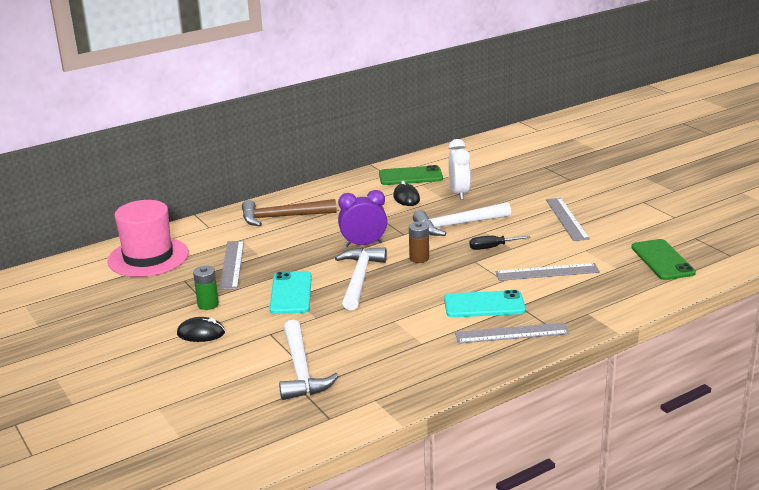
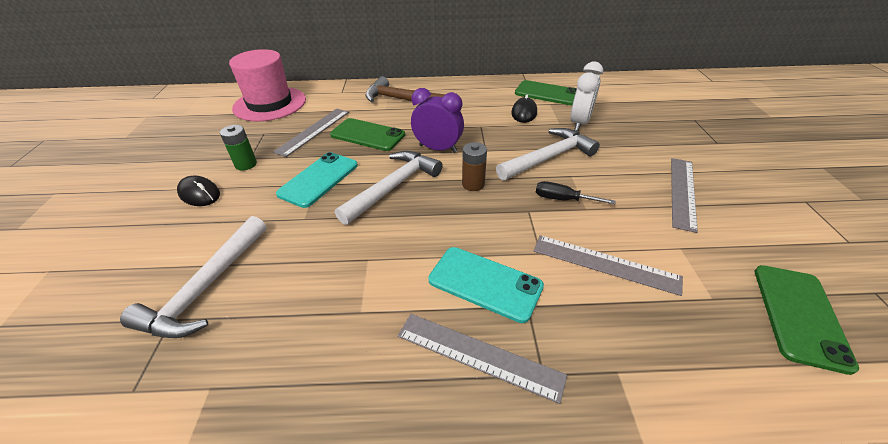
camera: 30 degrees right, 15 degrees up
(288, 253) = (367, 135): none -> green phone
(458, 225) = (548, 158): white hammer -> white hammer turned 135 degrees clockwise

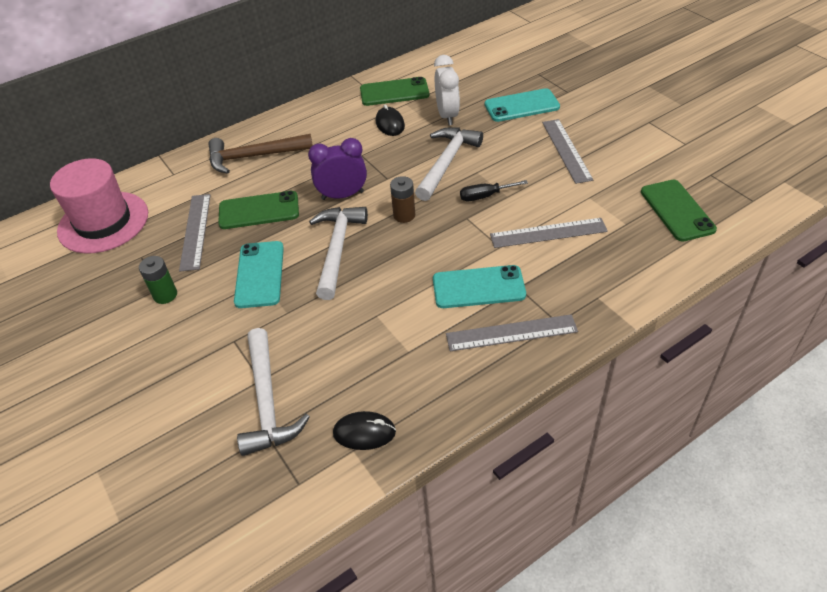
camera: 30 degrees left, 5 degrees up
(199, 194) = (154, 342): black mouse -> black mouse (364, 432)
(658, 138) = (521, 106): none -> turquoise phone

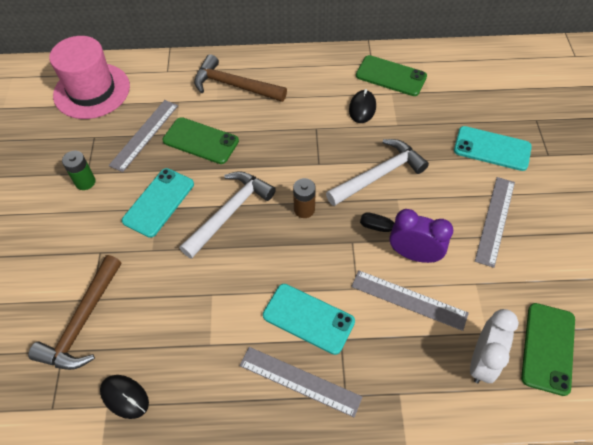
camera: 30 degrees right, 10 degrees up
(267, 401) = (83, 322): white hammer -> brown hammer
(342, 195) = (271, 161): purple clock -> purple clock (414, 254)
(447, 115) = (417, 124): white clock -> white clock (482, 361)

